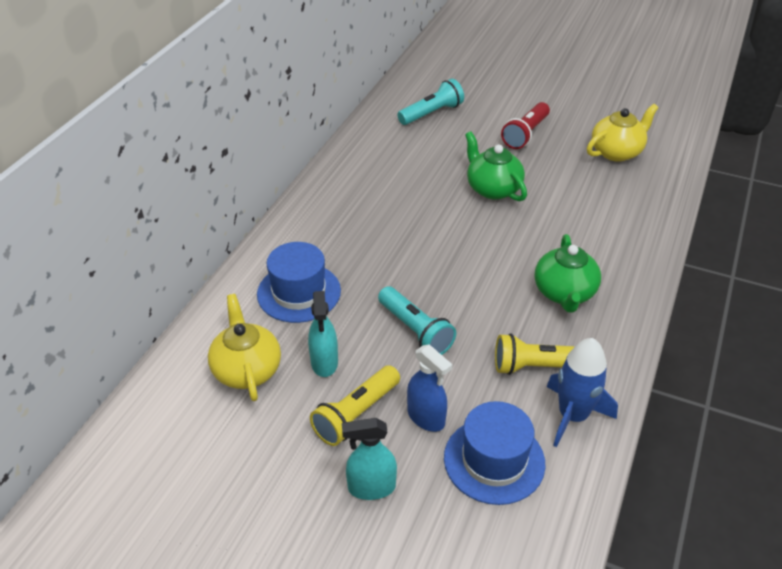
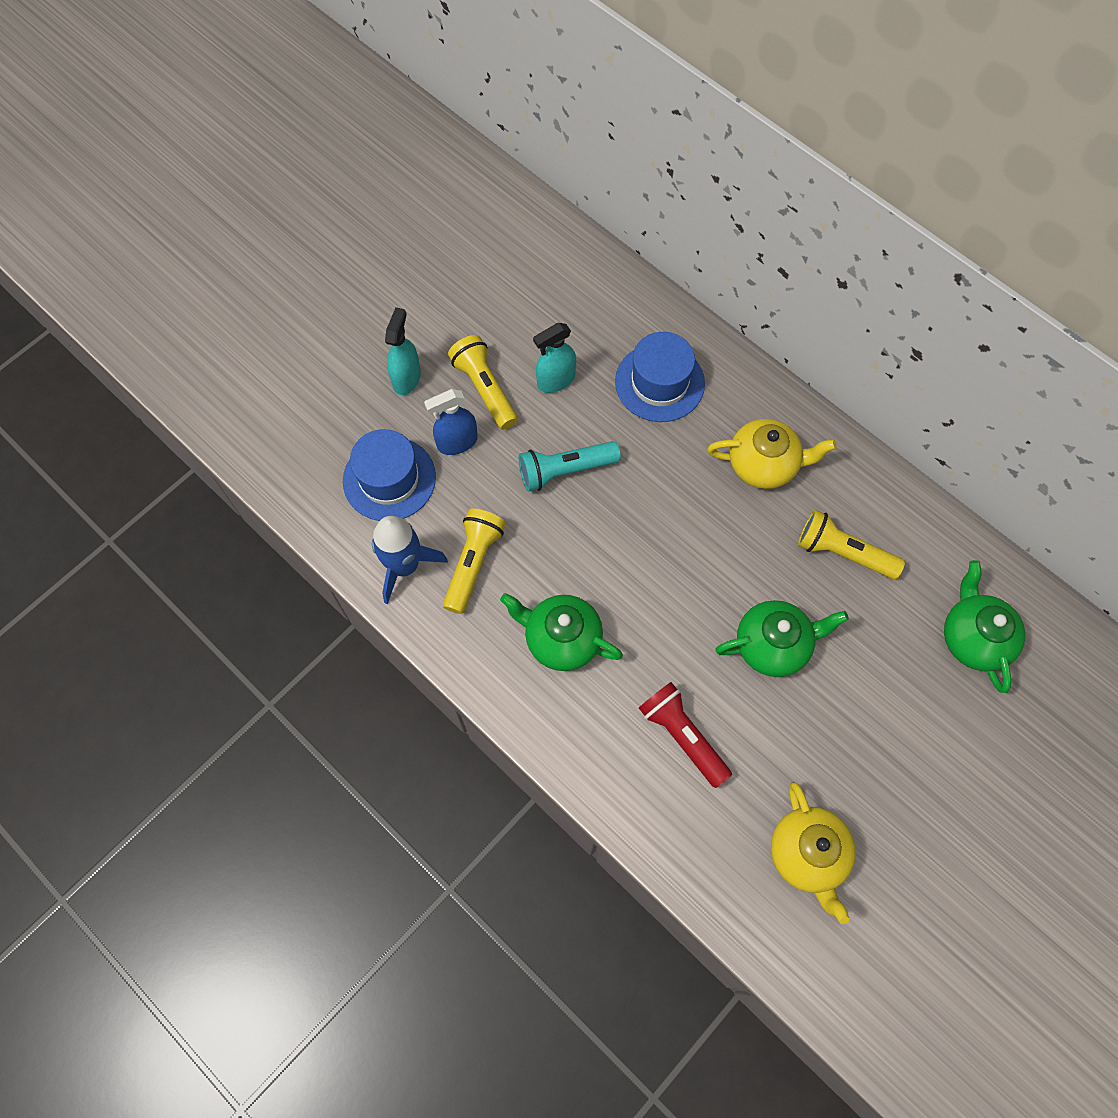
camera: 110 degrees right, 25 degrees up
(247, 370) = (572, 317): yellow teapot -> yellow teapot (763, 464)
(324, 362) = (556, 380): turquoise spray bottle -> turquoise spray bottle turned 45 degrees counterclockwise
(403, 171) = (843, 552): none -> yellow flashlight
(432, 113) = (973, 638): turquoise flashlight -> green teapot
(525, 134) = (887, 746): red flashlight -> red flashlight (682, 736)

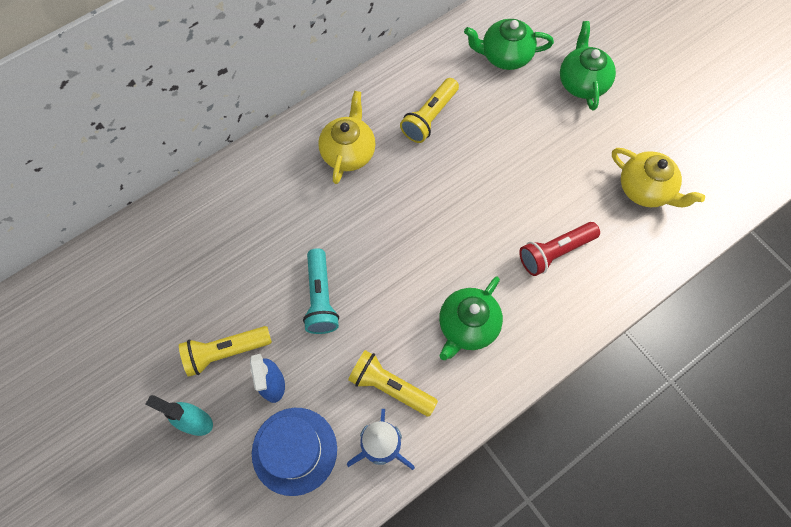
camera: 80 degrees left, 0 degrees up
(556, 380) = (234, 291): turquoise spray bottle -> none
(659, 382) = (258, 211): blue hat -> none
(773, 645) = (493, 177): green teapot -> green teapot (582, 82)
(807, 854) = (645, 189): yellow teapot -> yellow teapot turned 45 degrees clockwise

